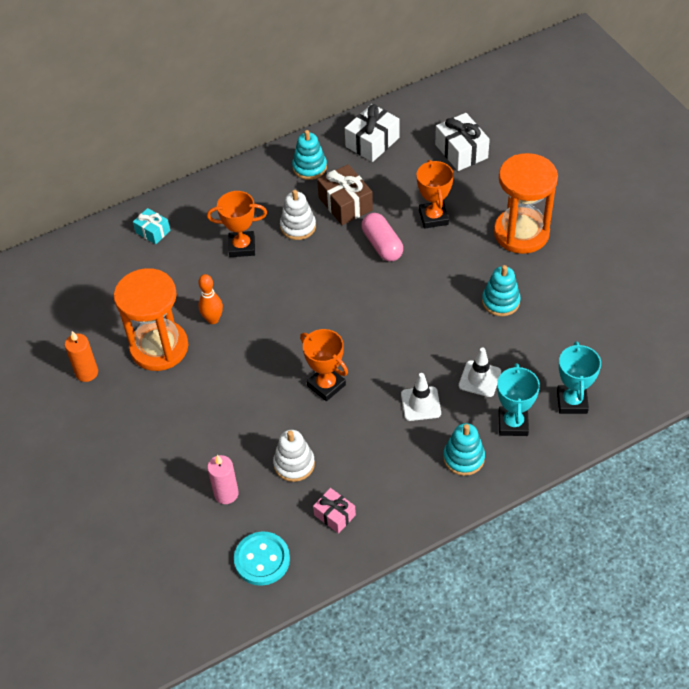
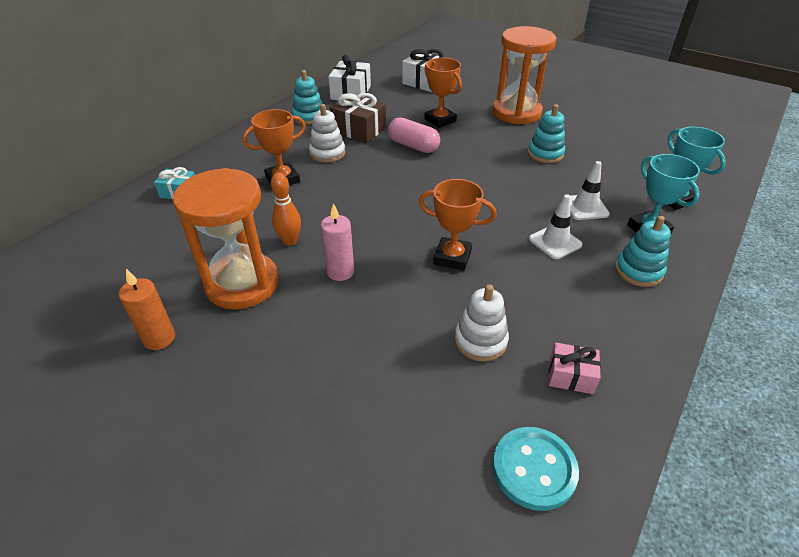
camera: 30 degrees left, 10 degrees down
(226, 494) = (426, 406): pink candle -> pink candle (340, 272)

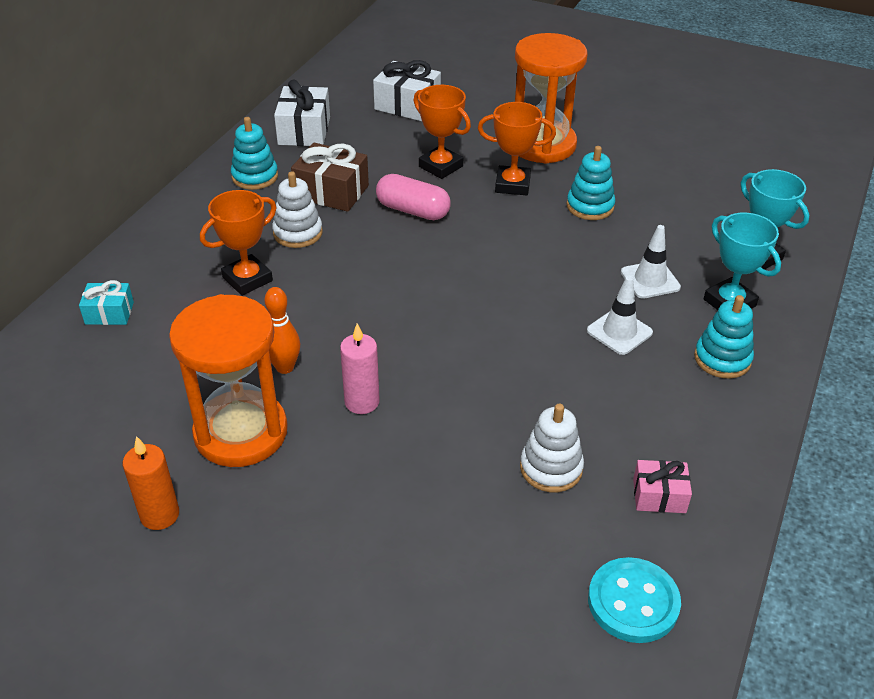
camera: 10 degrees left, 0 degrees up
(452, 257) = (497, 366): orange trophy -> orange trophy (512, 185)

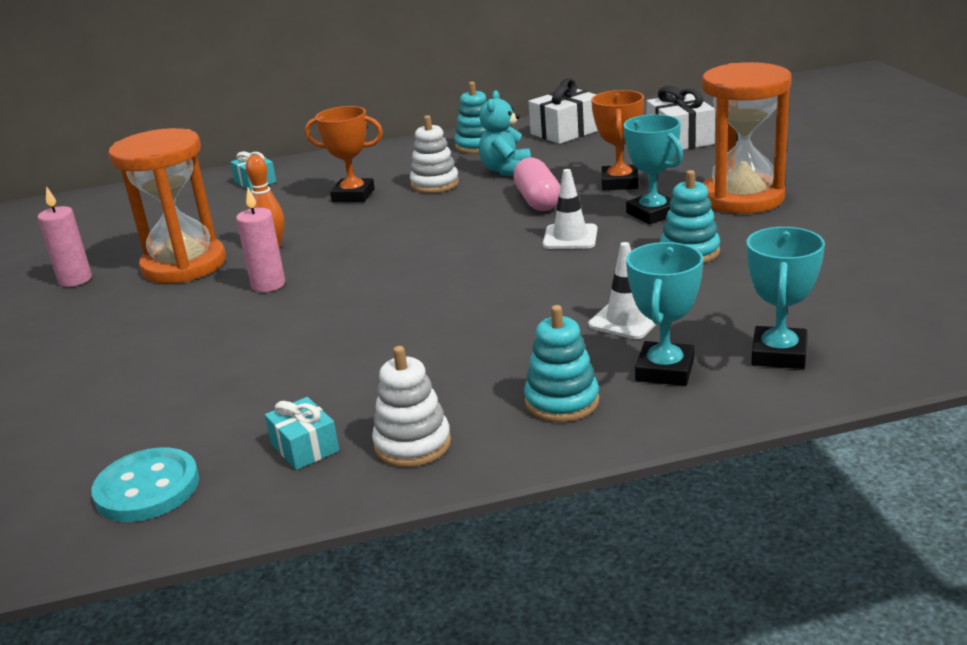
camera: 55 degrees right, 15 degrees down
(160, 515) = (75, 280): orange candle -> pink candle
(331, 192) = (506, 170): brown gift -> turquoise teddy bear
(512, 185) = (652, 214): orange trophy -> turquoise trophy
(551, 468) = (281, 384): white stacking toy -> white stacking toy (412, 444)
(619, 332) = (518, 338): white traffic cone -> white traffic cone (570, 237)
(659, 496) = (305, 447): pink gift -> turquoise gift

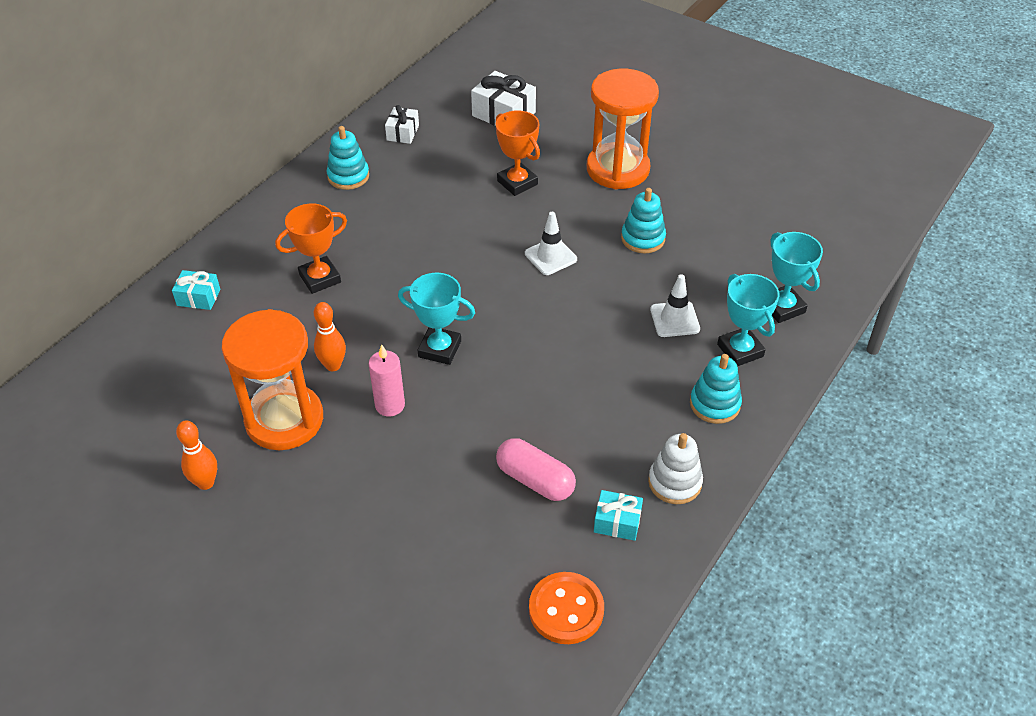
camera: 45 degrees left, 20 degrees up
(75, 280) = (205, 483): pink candle -> orange bowling pin
(147, 488) = (566, 609): turquoise button -> orange button
(435, 184) = (373, 237): white stacking toy -> none
(506, 170) = (412, 199): turquoise teddy bear -> none
(537, 200) = (480, 226): pink capsule -> pink capsule (535, 480)
(566, 132) = (402, 133): white gift -> white gift, size x0.60
(652, 214) = (578, 209): turquoise trophy -> turquoise trophy (439, 349)

